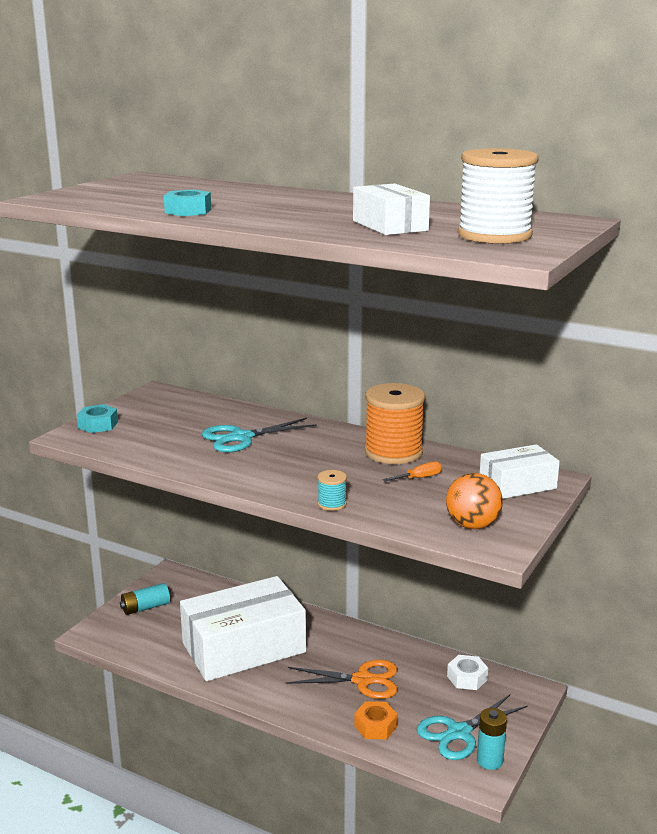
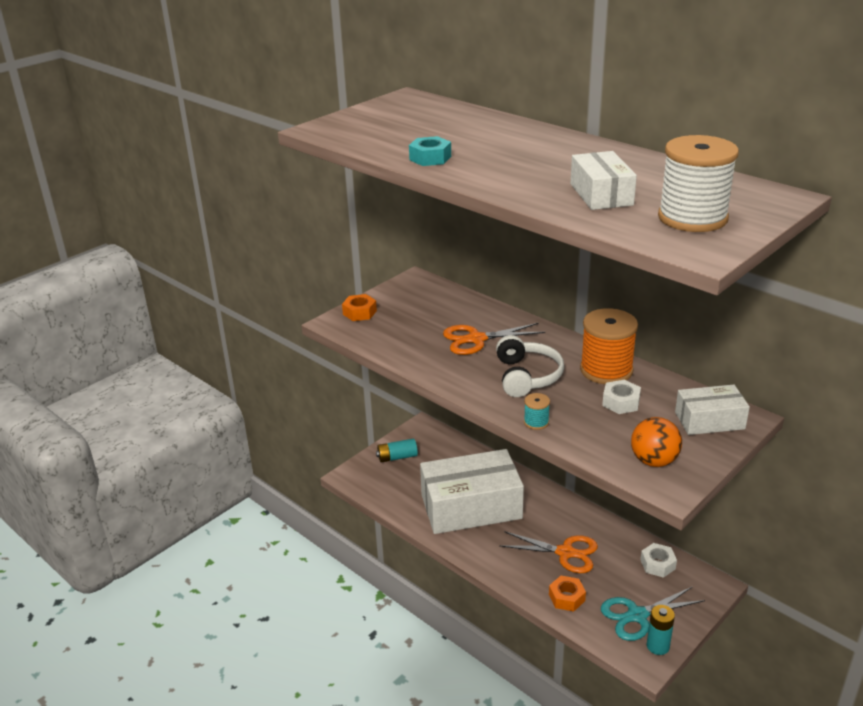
camera: 15 degrees right, 10 degrees up
(98, 425) = (359, 312): turquoise nut -> orange nut
(241, 438) = (476, 339): turquoise scissors -> orange scissors
(308, 465) = (527, 376): none -> white headphones
(419, 478) = (621, 402): orange screwdriver -> white nut

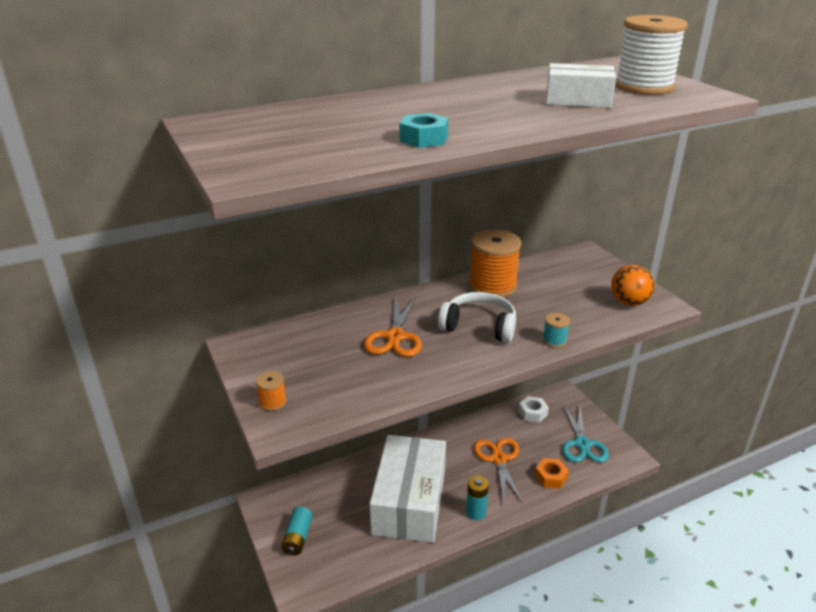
camera: 70 degrees left, 0 degrees up
(359, 312) = (272, 402): orange nut -> orange spool
(565, 553) = (499, 459): orange scissors -> orange scissors turned 45 degrees counterclockwise
(621, 402) = (543, 293): white nut -> none
(658, 646) = (615, 445): turquoise battery -> turquoise battery (476, 512)
(709, 420) = (584, 266): white box -> none

